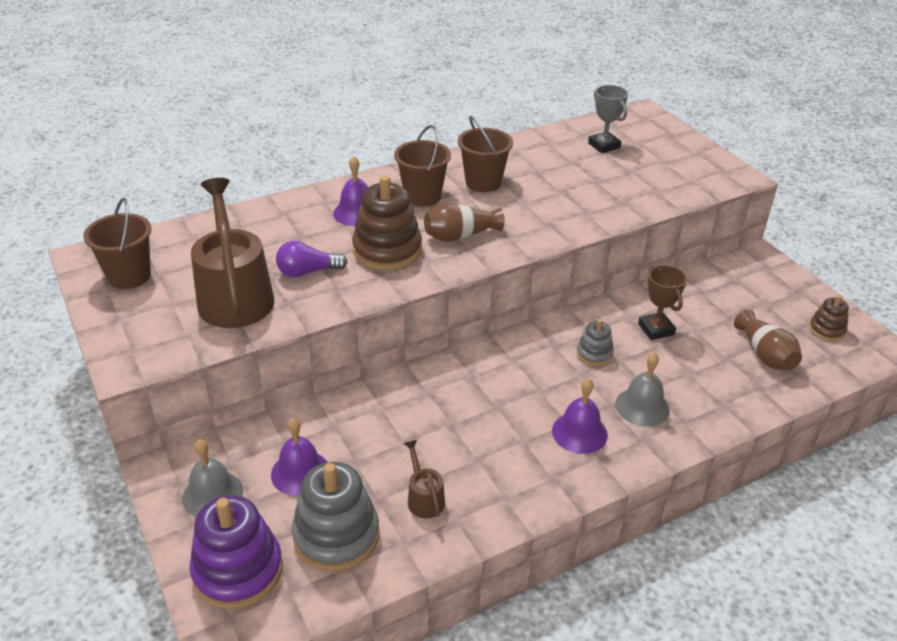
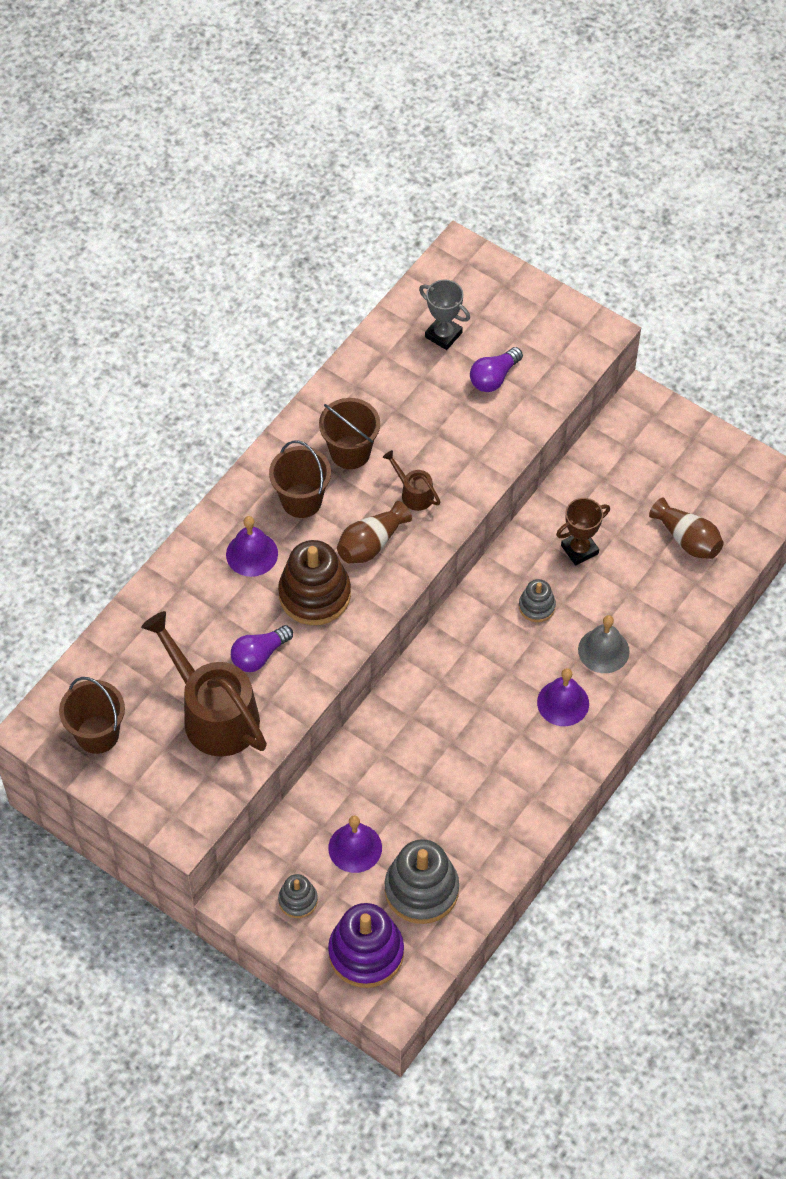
camera: 25 degrees left, 20 degrees up
(212, 494) = (298, 900): grey bell -> grey stacking toy
(424, 498) = (469, 825): brown watering can -> brown watering can (413, 493)
(632, 176) = (494, 377): none -> purple light bulb
(656, 329) = (579, 549): brown trophy -> brown trophy turned 75 degrees counterclockwise
(826, 330) = (732, 482): brown stacking toy -> none

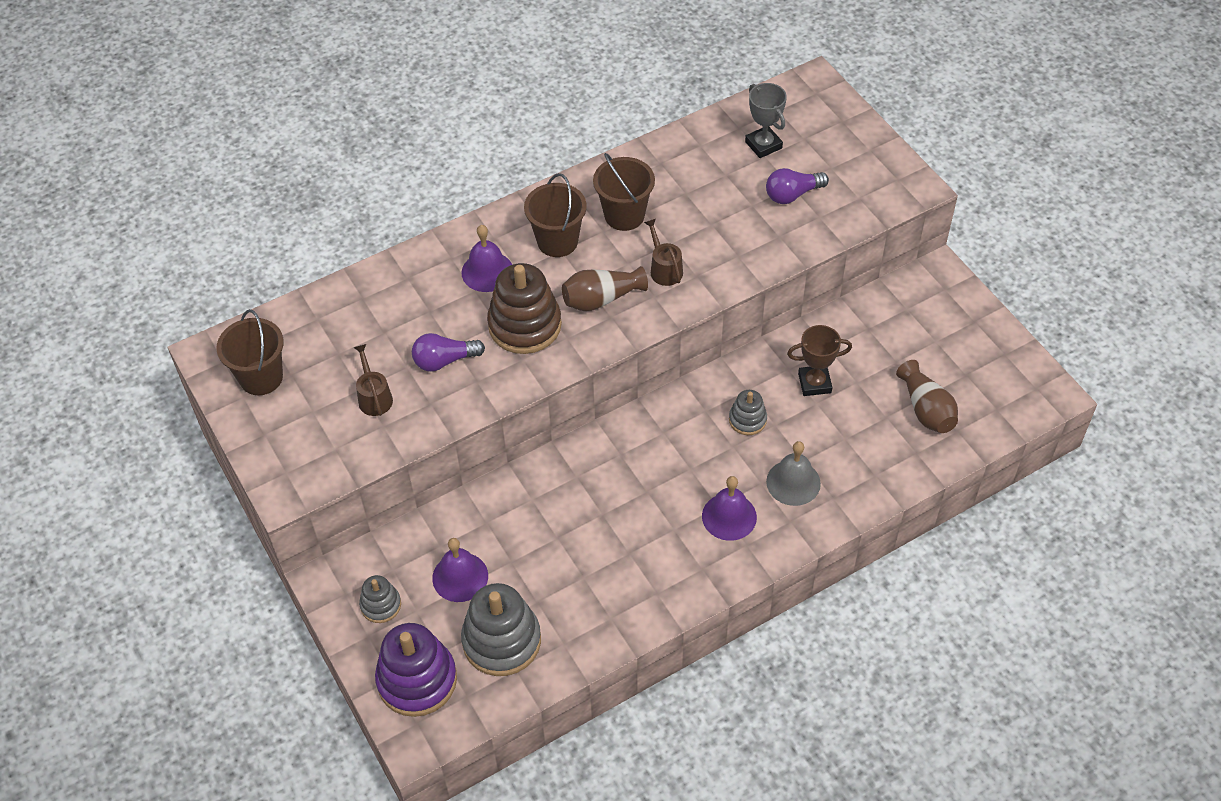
camera: 25 degrees right, 5 degrees down
(213, 714) = (374, 397): brown watering can -> brown watering can, size x0.45

